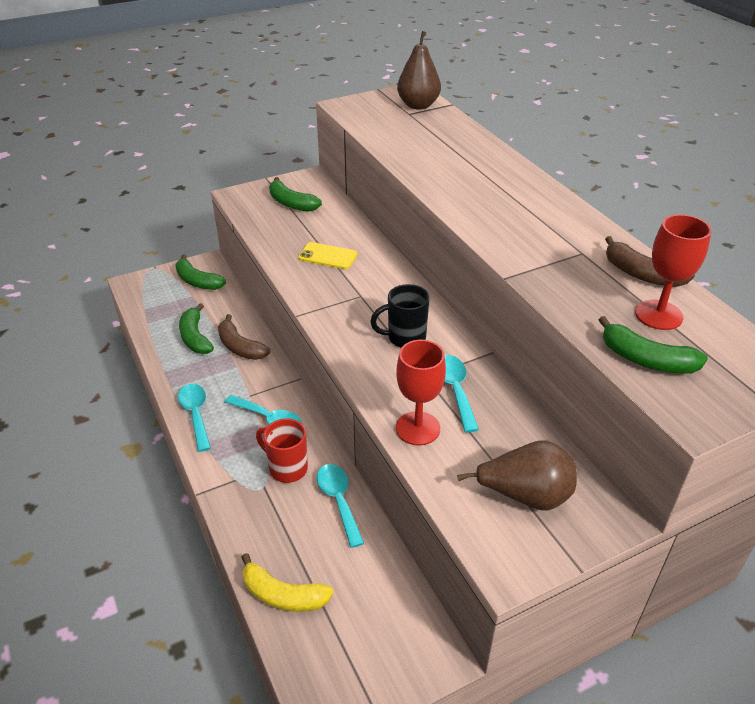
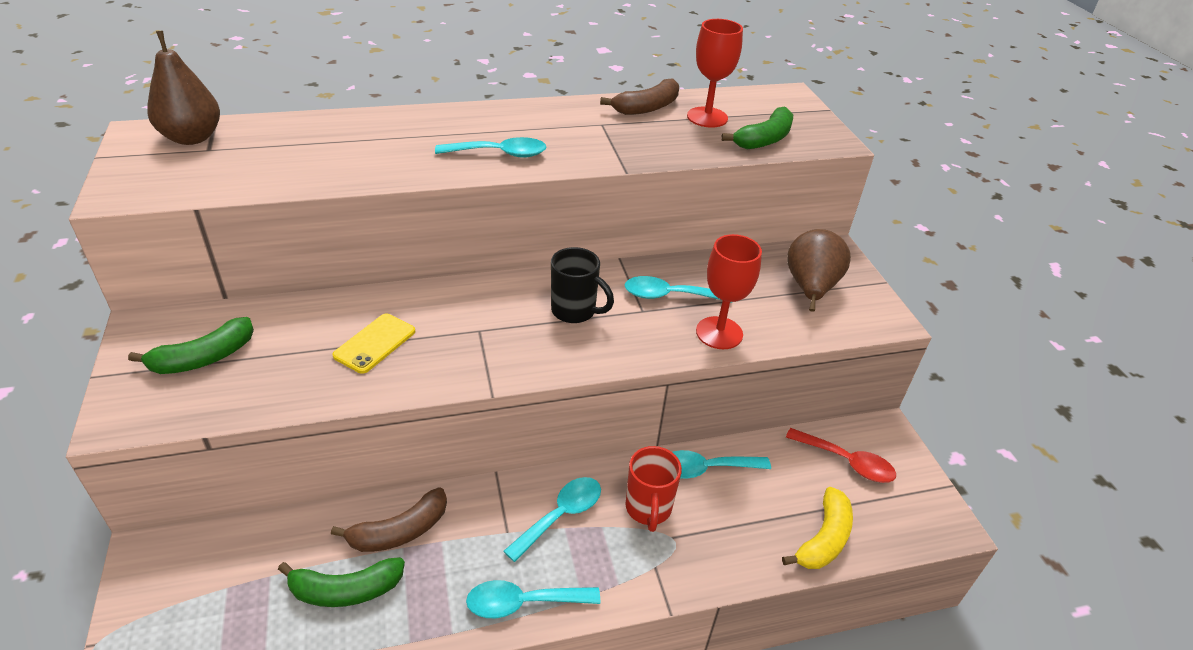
camera: 80 degrees left, 0 degrees up
(197, 281) = (191, 574): green banana -> none
(287, 468) = (648, 509): red mug -> red mug turned 45 degrees counterclockwise
(382, 615) = (846, 462): none -> red spoon
(405, 338) = (575, 311): black mug -> black mug turned 60 degrees counterclockwise
(486, 212) = (499, 154): none -> turquoise spoon

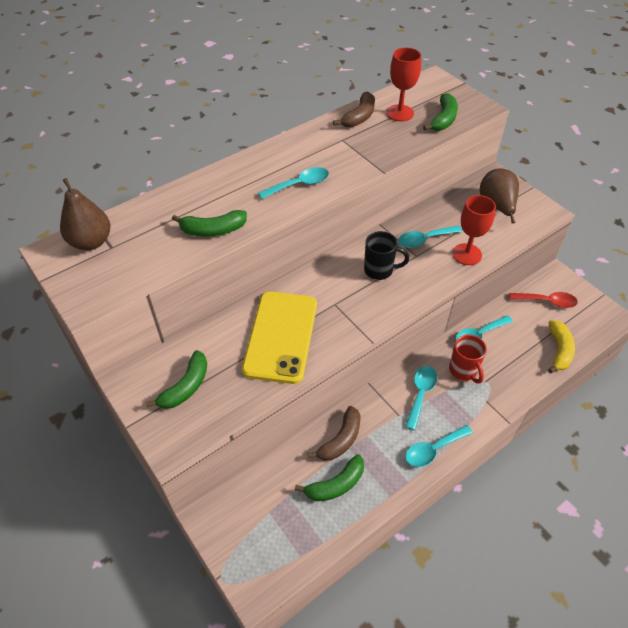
camera: 20 degrees left, 10 degrees up
(343, 168) = (213, 230): none -> green banana
(375, 343) = (281, 336): yellow phone -> yellow phone, size x2.06

